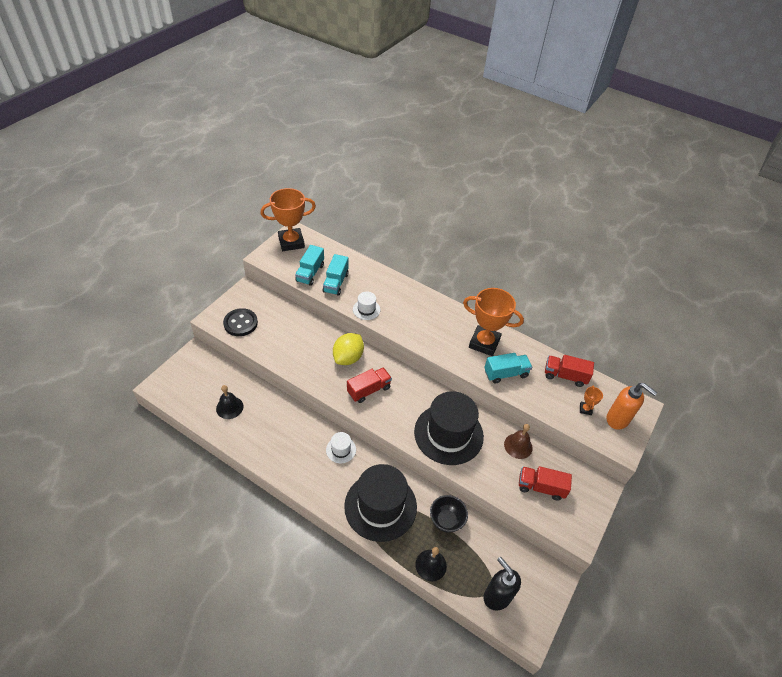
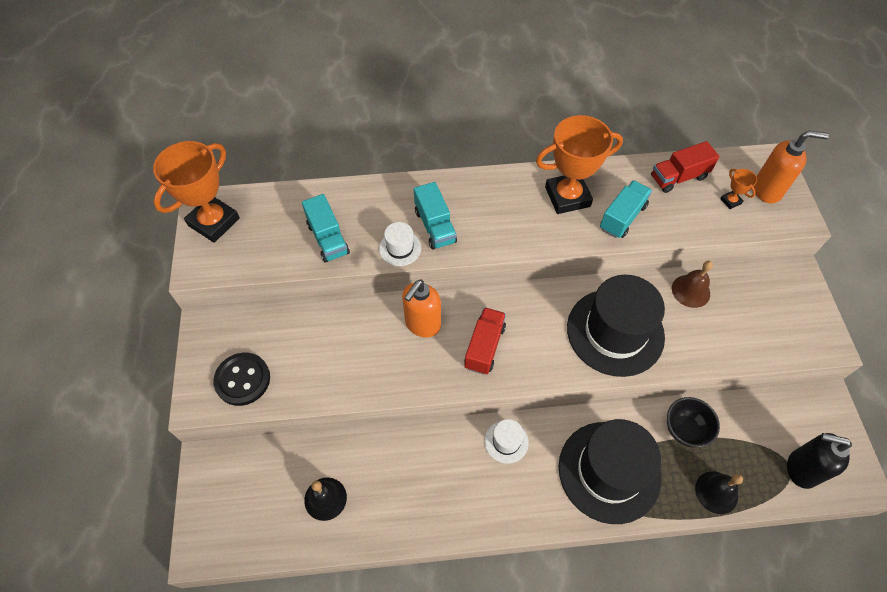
camera: 35 degrees left, 10 degrees up
(310, 273) = (282, 248): turquoise truck -> turquoise truck (435, 226)
(348, 358) = (422, 324): yellow lemon -> orange soap dispenser
(541, 487) = (752, 320): red truck -> none

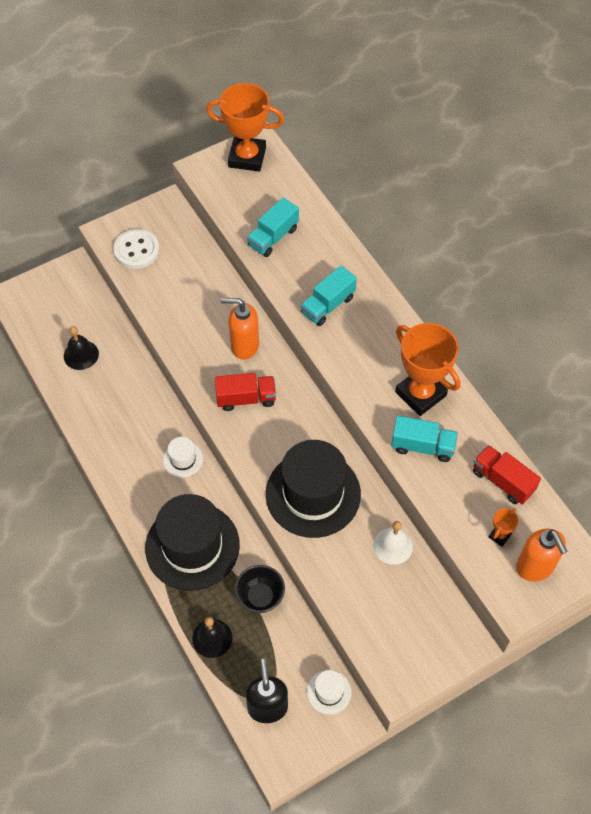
camera: 65 degrees right, 0 degrees up
(242, 380) = (136, 250): black button -> white button
(400, 248) = (291, 289): white hat -> white hat (329, 692)
(691, 291) = (393, 546): brown bell -> white bell

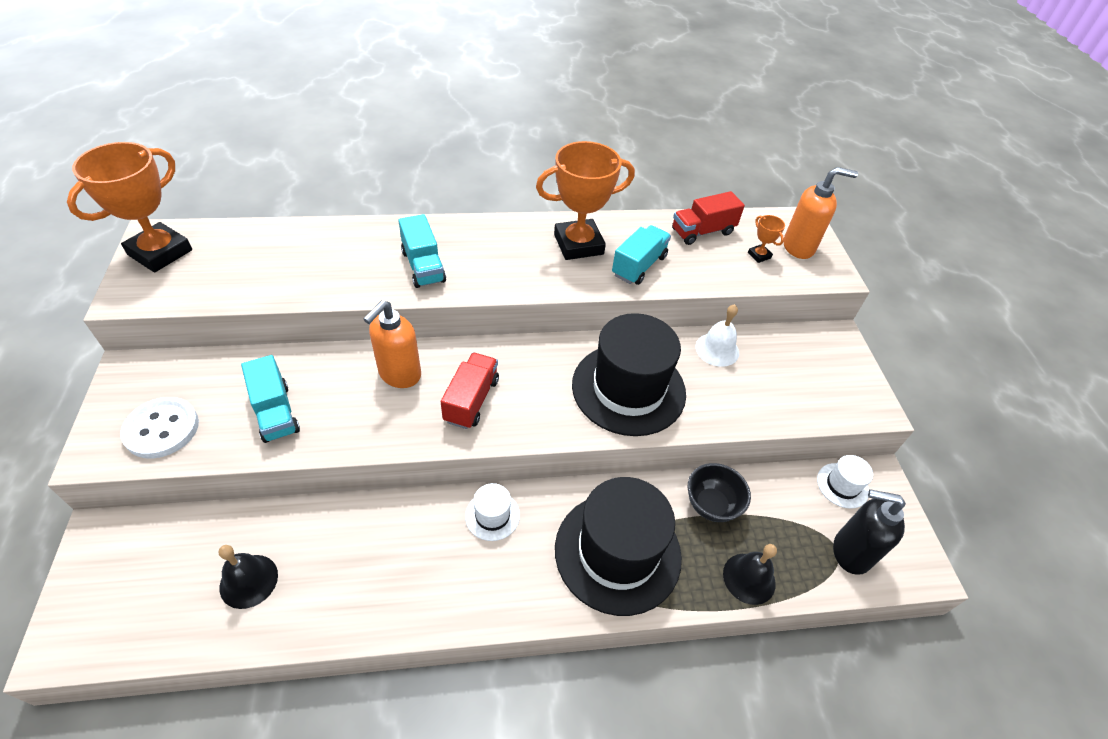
camera: 70 degrees left, 10 degrees down
(273, 237) = (294, 274): turquoise truck -> turquoise truck (275, 412)

